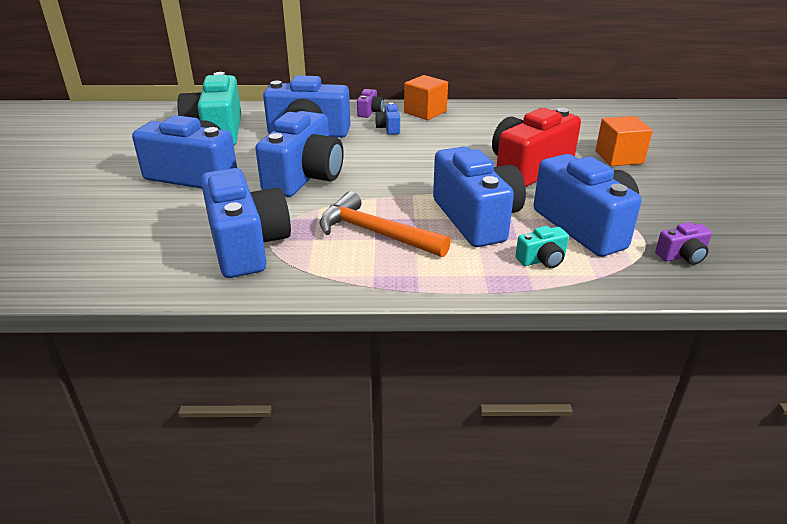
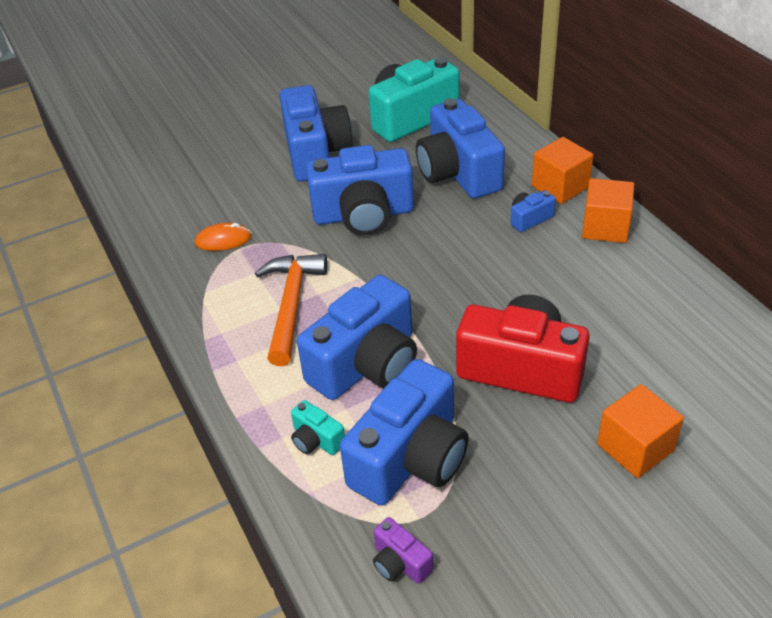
camera: 65 degrees right, 10 degrees up
(247, 245) = (223, 240): blue camera -> orange mouse
(370, 112) = (560, 187): purple camera -> orange cube

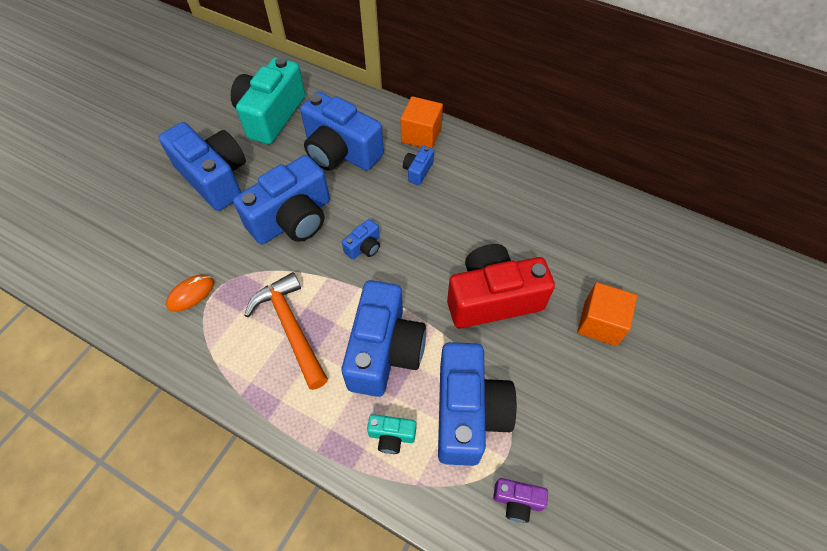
camera: 35 degrees left, 15 degrees up
(416, 265) = (364, 247): none -> blue camera
(605, 227) = (472, 157): orange cube -> none

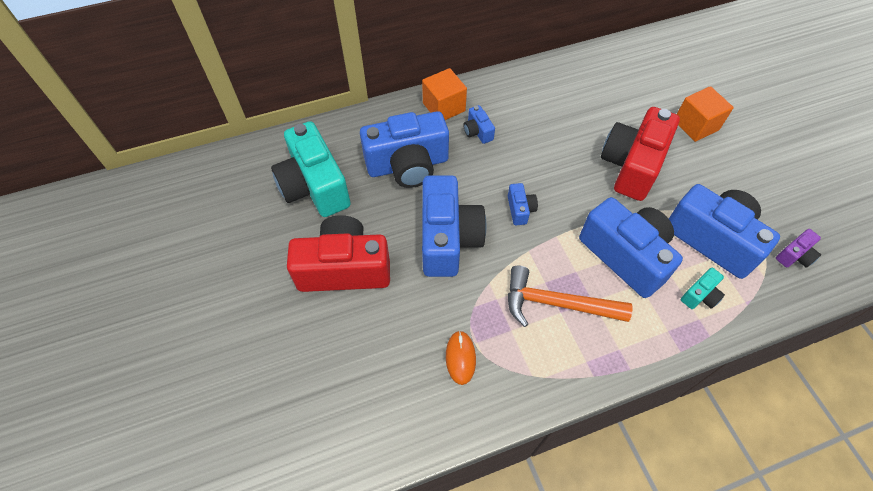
camera: 50 degrees left, 0 degrees up
(214, 178) = (344, 268): blue camera -> red camera

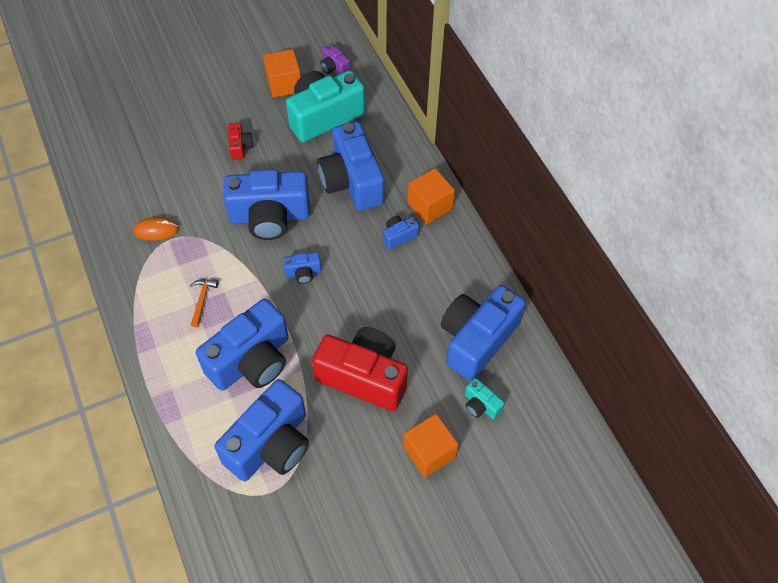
camera: 85 degrees right, 0 degrees up
(256, 223) = (284, 84): none -> orange cube
(344, 268) = (240, 147): red camera -> red camera, size x0.43
(556, 303) = (202, 300): orange hammer -> orange hammer, size x0.49
(586, 87) = (477, 339): none -> blue camera
(700, 295) = (206, 422): turquoise camera -> turquoise camera (481, 405)
(794, 256) = (250, 525): purple camera -> purple camera (334, 67)

